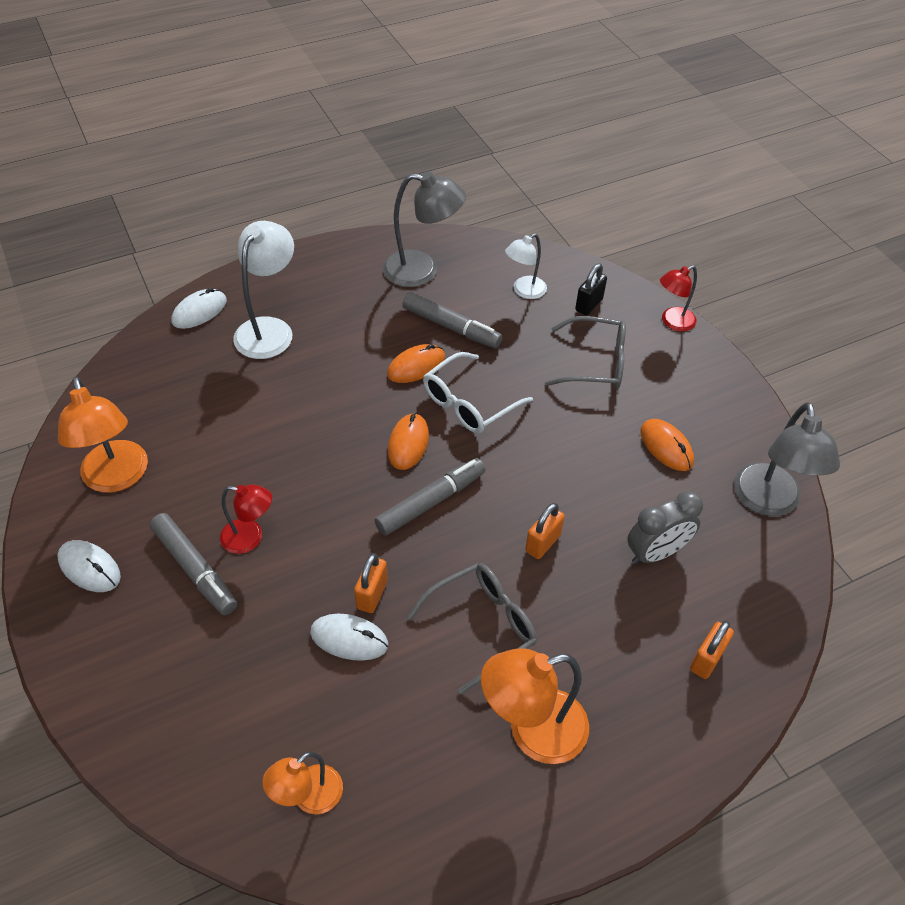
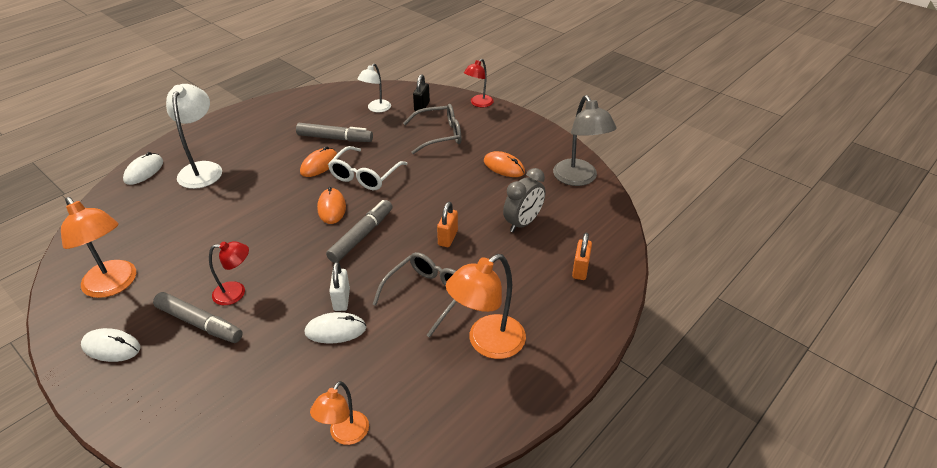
camera: 20 degrees left, 10 degrees down
(372, 595) = (341, 300): orange padlock -> white padlock
(422, 270) = (302, 113): grey lamp -> none

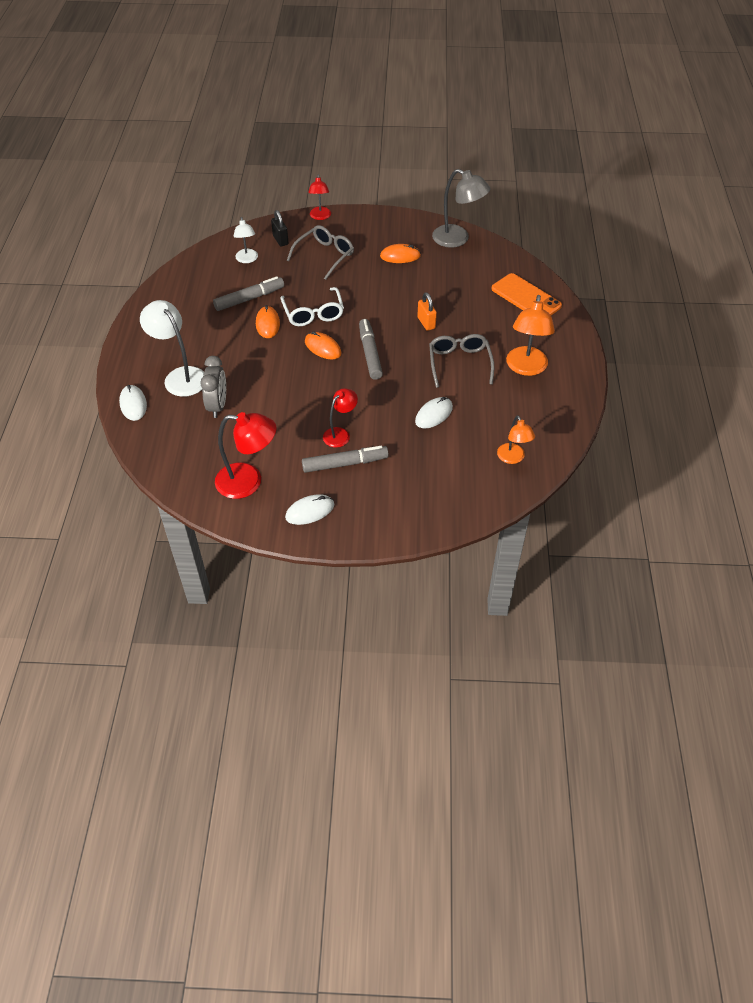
camera: 40 degrees left, 10 degrees up
(114, 285) = (248, 482): orange lamp -> red lamp
(341, 300) = (413, 397): white padlock -> none
(523, 223) = (459, 287): grey clock -> grey clock (218, 406)
(580, 270) = (526, 297): orange padlock -> orange phone

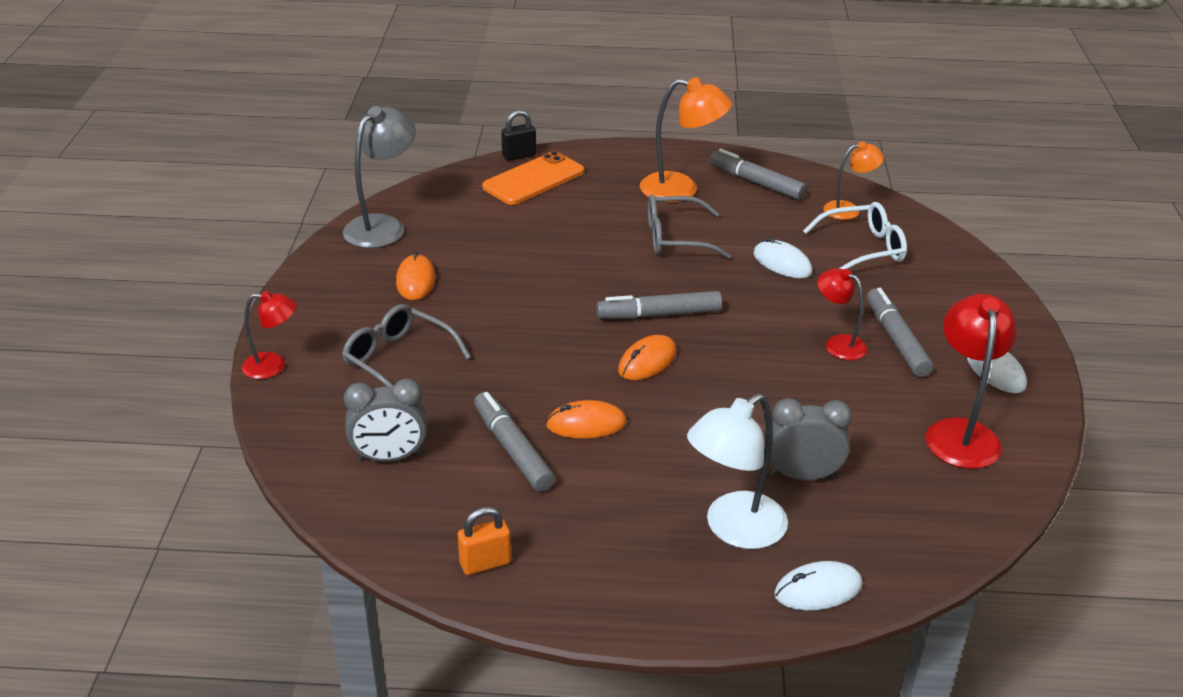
camera: 90 degrees left, 15 degrees down
(247, 259) = (389, 457): white lamp -> grey clock
(280, 240) = (336, 415): black padlock -> black padlock (519, 156)
(313, 313) = (560, 372): white glasses -> white glasses (863, 249)
(426, 323) = (587, 262): orange padlock -> orange padlock (485, 563)
(543, 408) = (756, 183): none -> grey marker

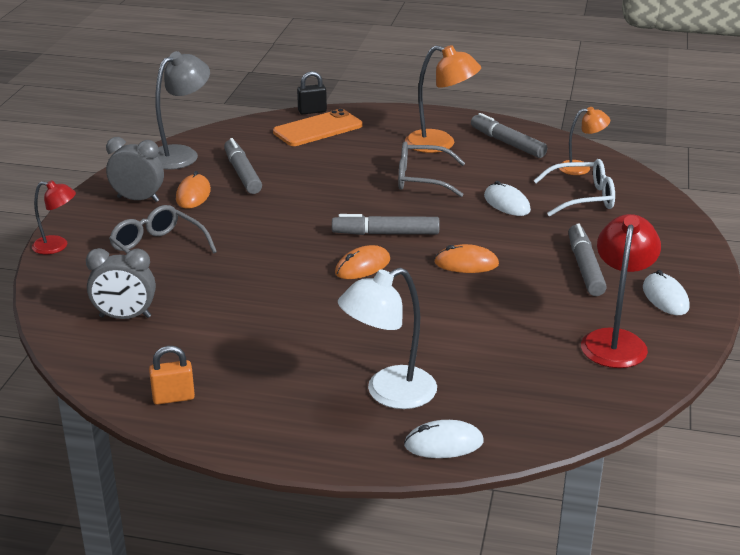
camera: 10 degrees right, 5 degrees down
(512, 449) = (226, 320): grey marker -> grey marker (242, 173)
(586, 424) = (294, 307): orange mouse -> orange mouse (466, 263)
(802, 475) = (463, 360): grey clock -> grey clock (138, 199)
(838, 344) = (532, 266): red lamp -> none

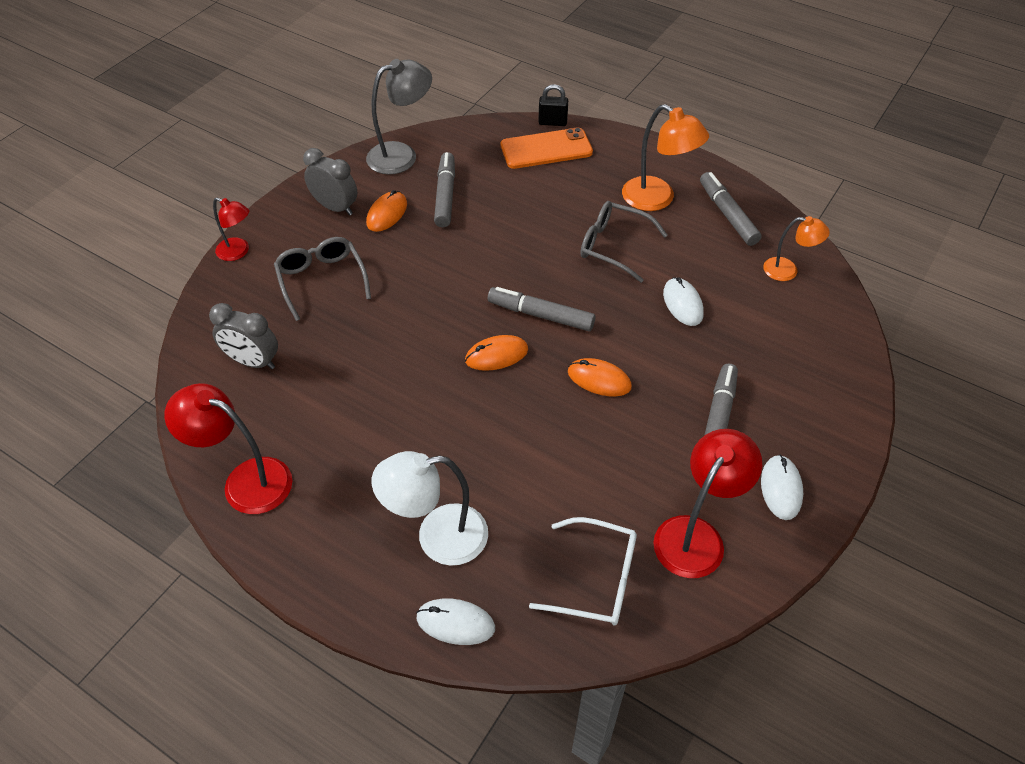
camera: 20 degrees right, 20 degrees up
(173, 398) = (245, 480): orange padlock -> red lamp
(582, 198) = (767, 316): white glasses -> white glasses (596, 580)

